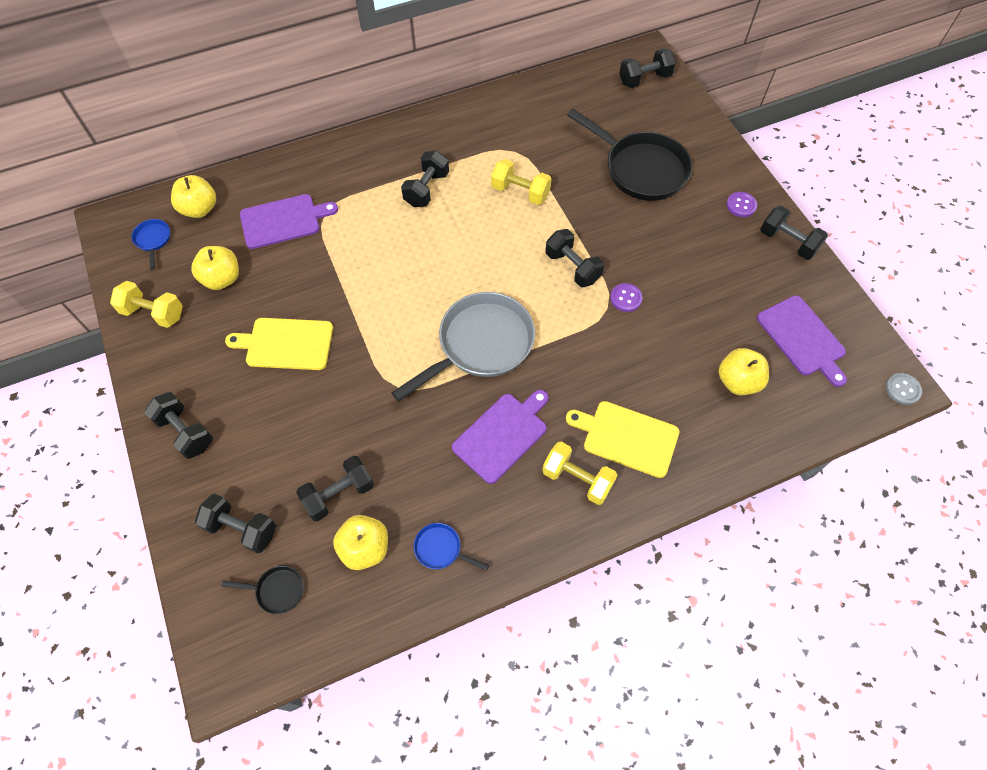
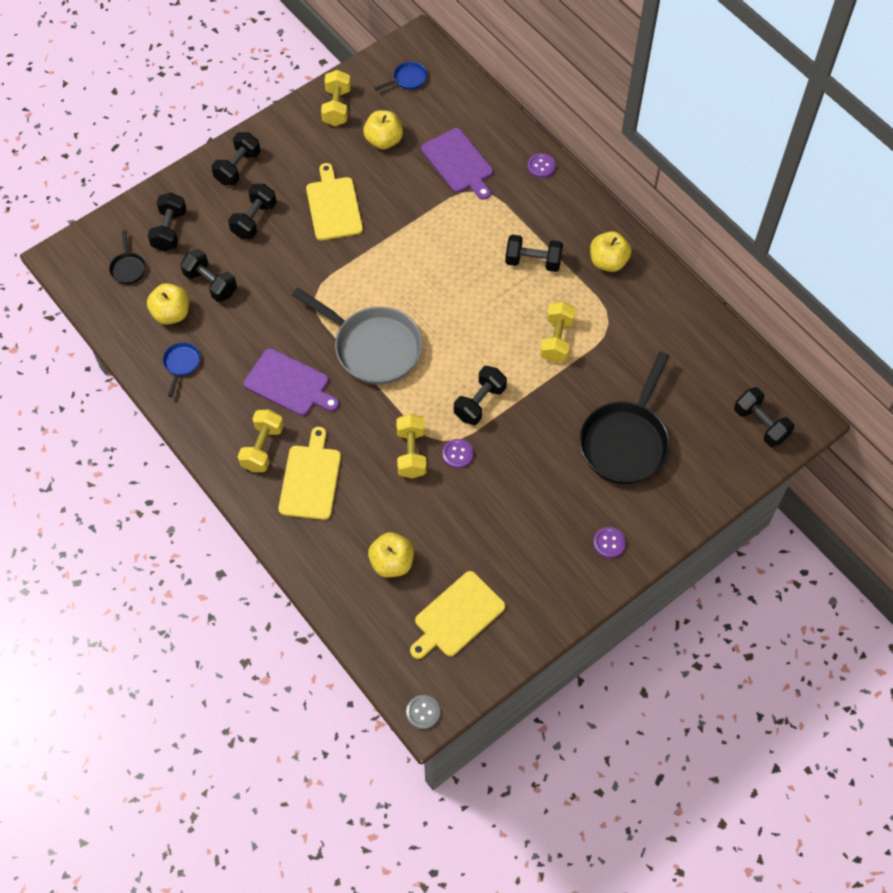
camera: 75 degrees right, 0 degrees up
(200, 209) = (451, 99): yellow apple -> yellow apple (608, 262)
(319, 157) = (541, 166): none -> purple button
(616, 337) = (411, 453): none -> yellow dumbbell
(787, 242) = (574, 593): black dumbbell -> black dumbbell (254, 220)
(802, 338) = (457, 616): purple cutting board -> yellow cutting board

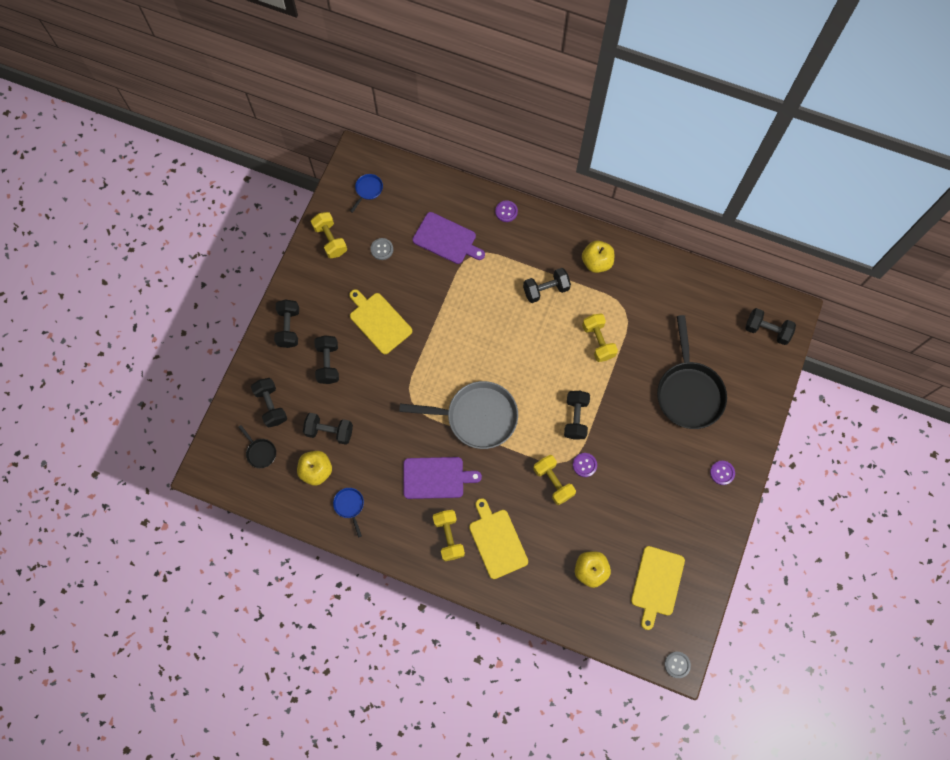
camera: 30 degrees left, 10 degrees up
(384, 140) = (382, 249): yellow apple -> grey button

